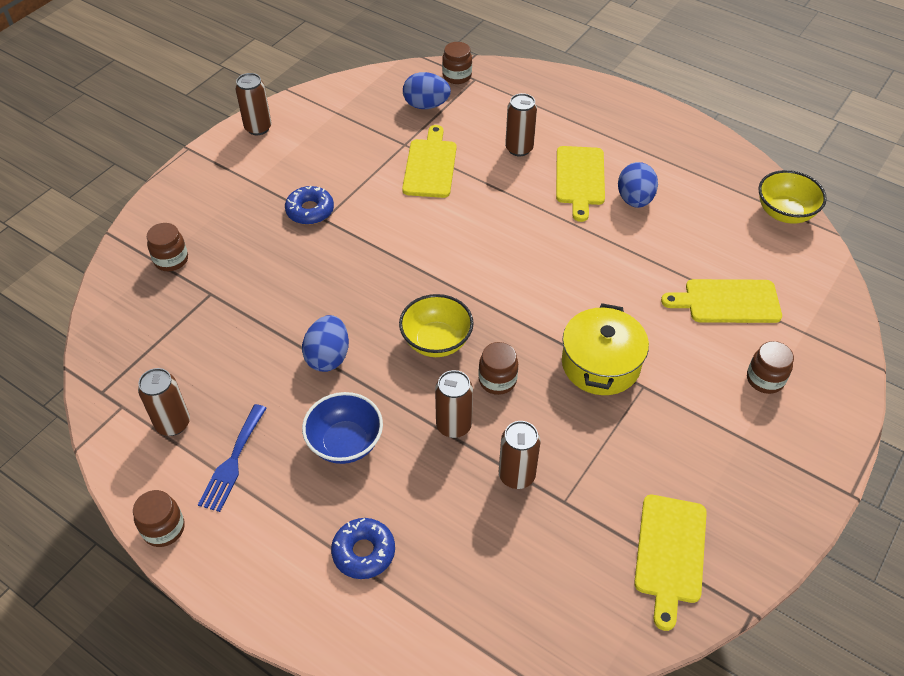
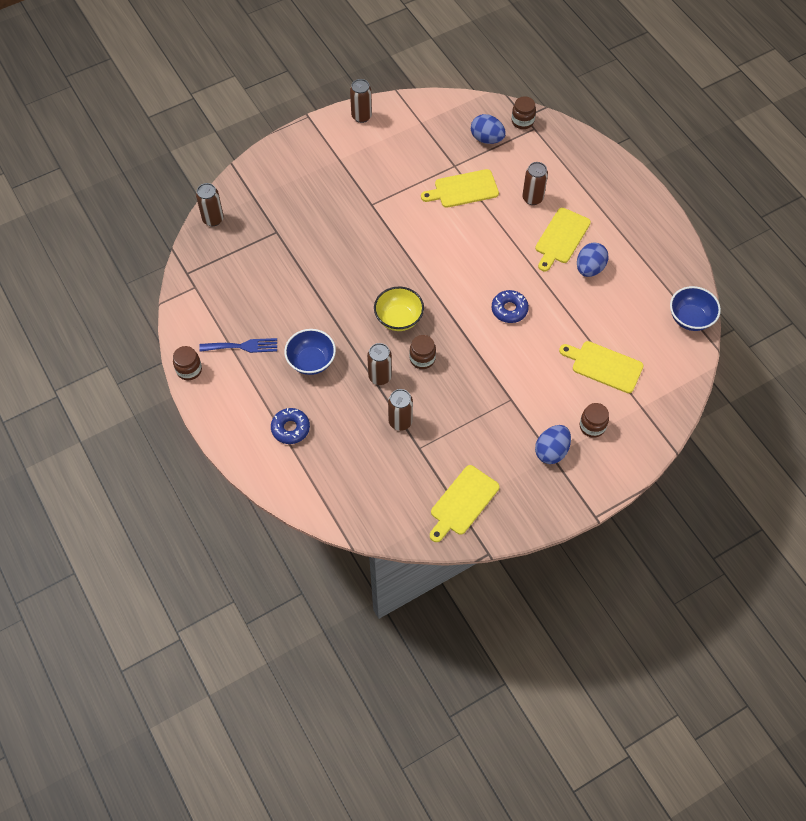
camera: 25 degrees right, 10 degrees up
(171, 260) = (262, 198): brown jar -> none
(173, 423) = (219, 309): brown can -> brown can (213, 219)
(232, 462) = (242, 346): blue fork -> blue fork turned 135 degrees counterclockwise
(310, 211) = (365, 195): blue donut -> blue donut (509, 309)
(328, 357) = (327, 303): blue egg -> blue egg (551, 451)
(430, 165) = (463, 189): yellow cutting board -> yellow cutting board turned 135 degrees counterclockwise
(600, 364) = (493, 374): yellow pot -> none
(784, 213) = (690, 318): yellow bowl -> blue bowl

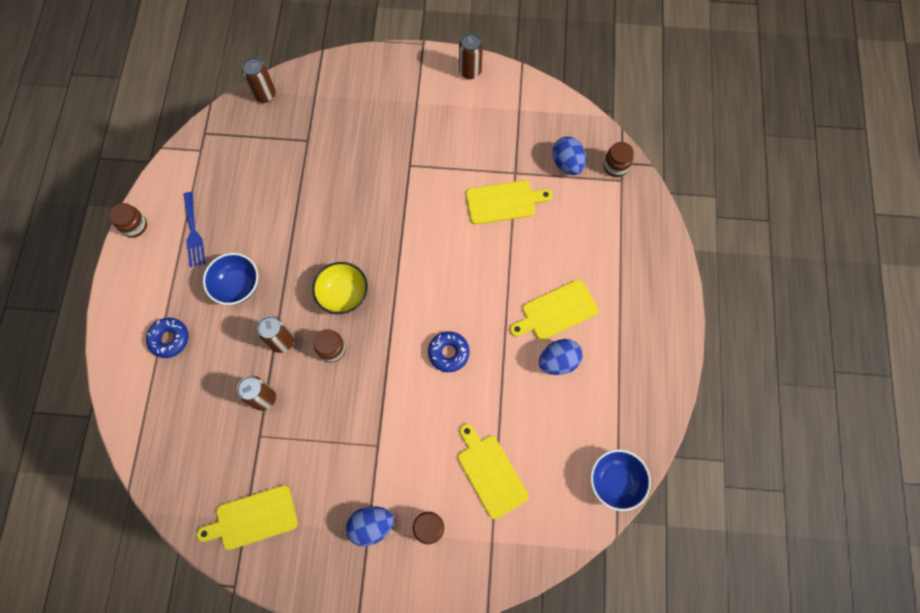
camera: 35 degrees right, 10 degrees up
(242, 346) = (193, 233): blue fork -> blue fork turned 45 degrees clockwise
(463, 189) = (504, 202): yellow cutting board -> yellow cutting board turned 150 degrees clockwise
(532, 198) = (561, 252): brown can -> none

